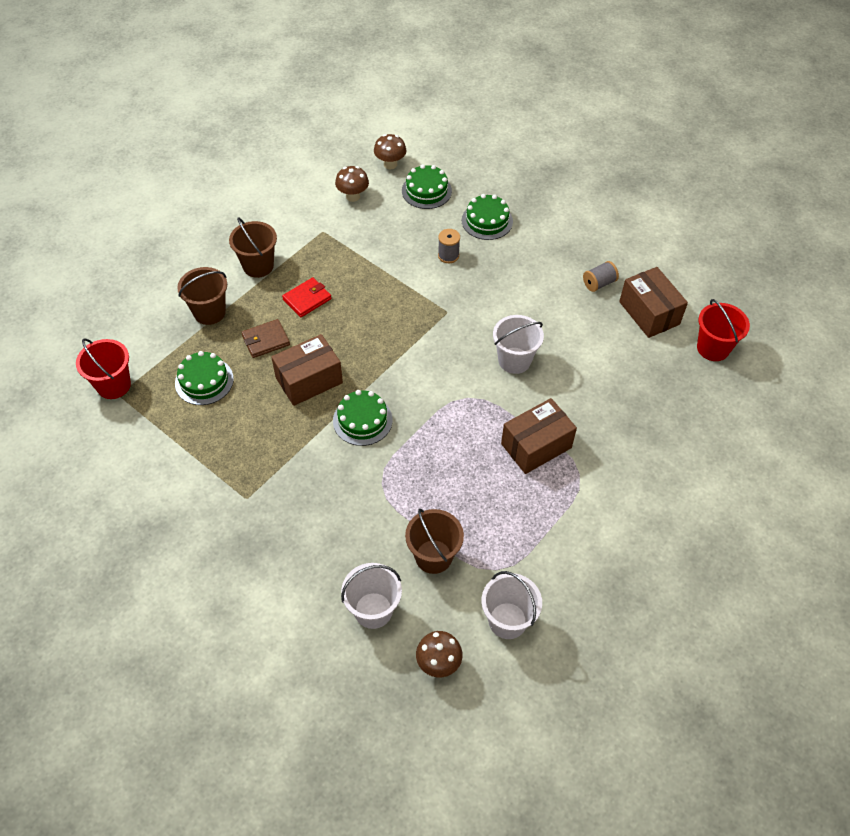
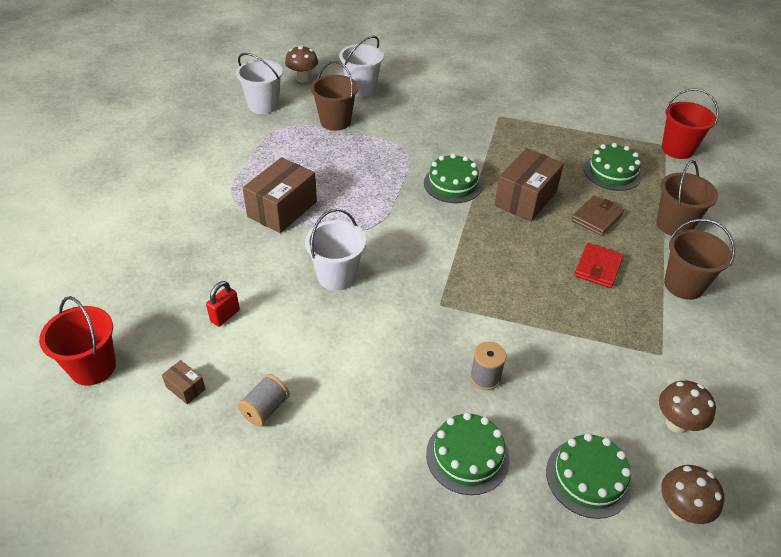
camera: 155 degrees right, 10 degrees down
(612, 356) = (225, 316): none -> red padlock
(649, 313) = (185, 388): brown box -> brown box, size x0.44

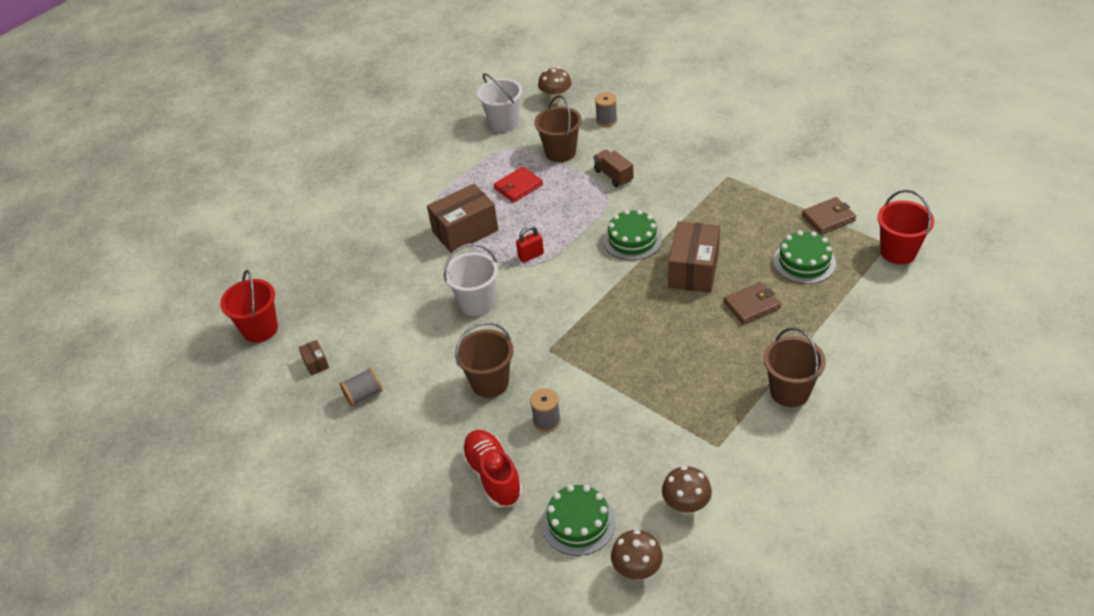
camera: 30 degrees right, 0 degrees up
(225, 316) = (371, 314): red padlock -> red padlock (531, 255)
(361, 89) = (606, 120): white bucket -> grey spool
(398, 133) = (613, 176): none -> brown truck
(467, 456) = (493, 476): green cake -> red shoe
(525, 198) = (693, 270): brown box -> brown box turned 45 degrees counterclockwise
(598, 267) = (716, 353): red wallet -> red wallet (518, 187)
(604, 134) = (828, 218): none -> brown wallet
(674, 225) = (828, 331): brown bucket -> brown bucket (490, 383)

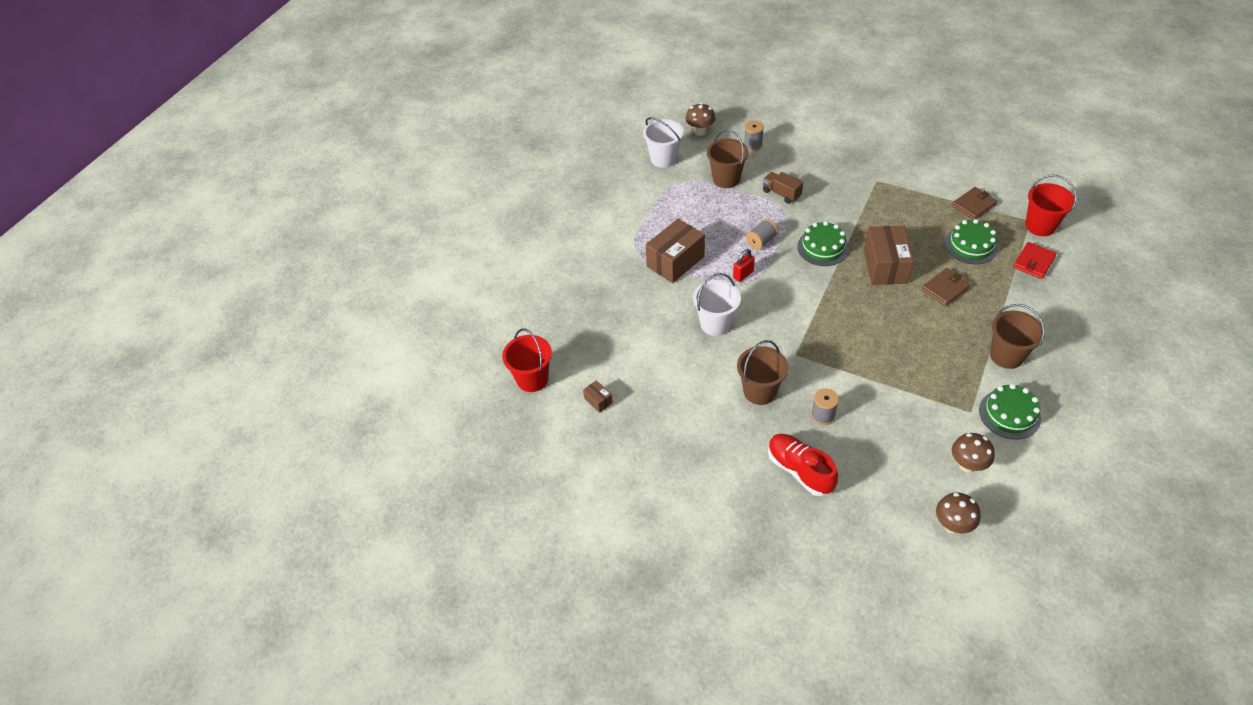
camera: 15 degrees left, 5 degrees up
(364, 395) = (655, 421): grey spool -> grey spool (761, 241)
(518, 187) = (703, 215): red wallet -> red wallet (1033, 262)
(578, 522) = (888, 495): green cake -> green cake (1009, 414)

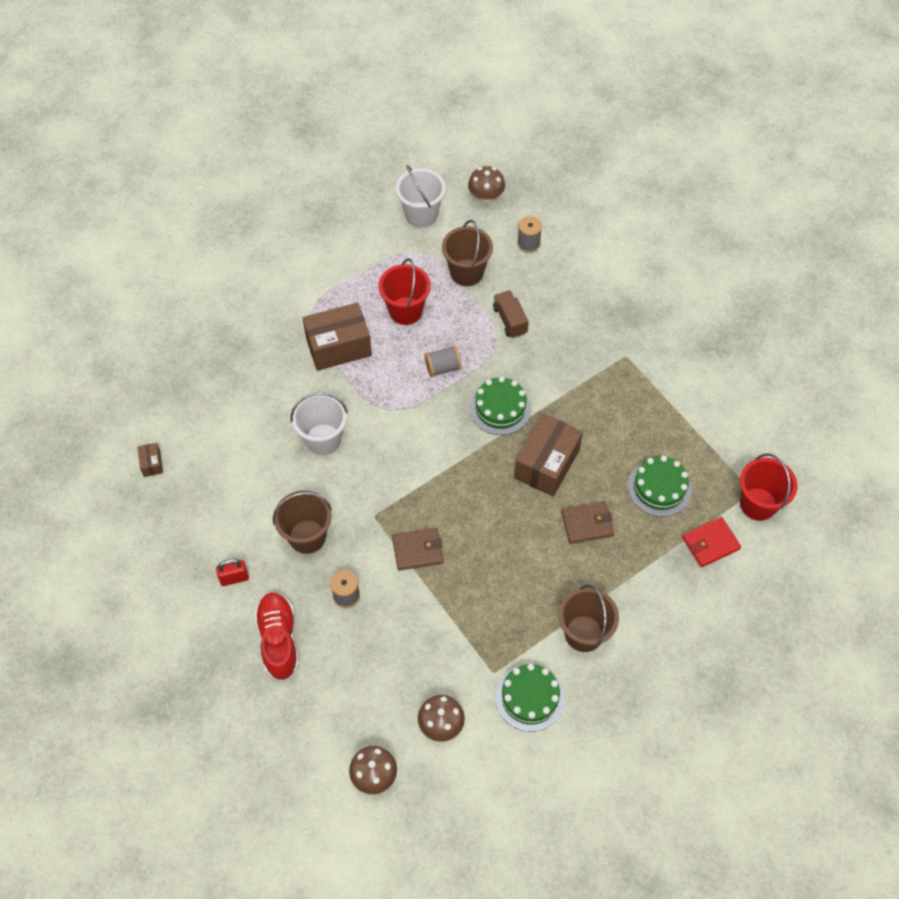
camera: 25 degrees right, 10 degrees up
(532, 379) = (109, 408): red bucket -> red bucket (405, 311)
(743, 274) = (393, 397): red padlock -> red padlock (234, 578)
(973, 205) = (706, 440): brown wallet -> brown wallet (417, 550)

